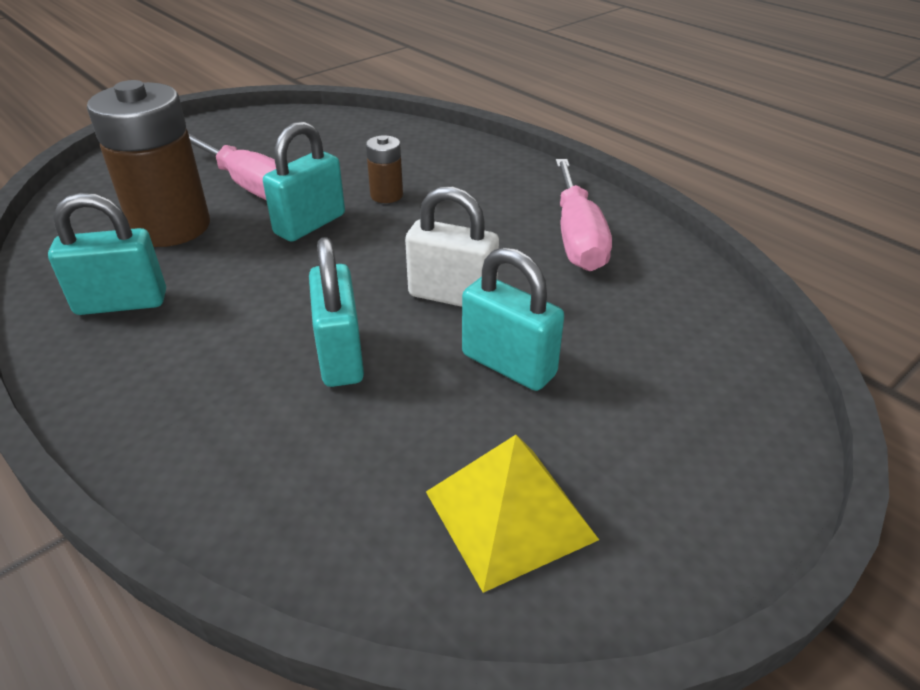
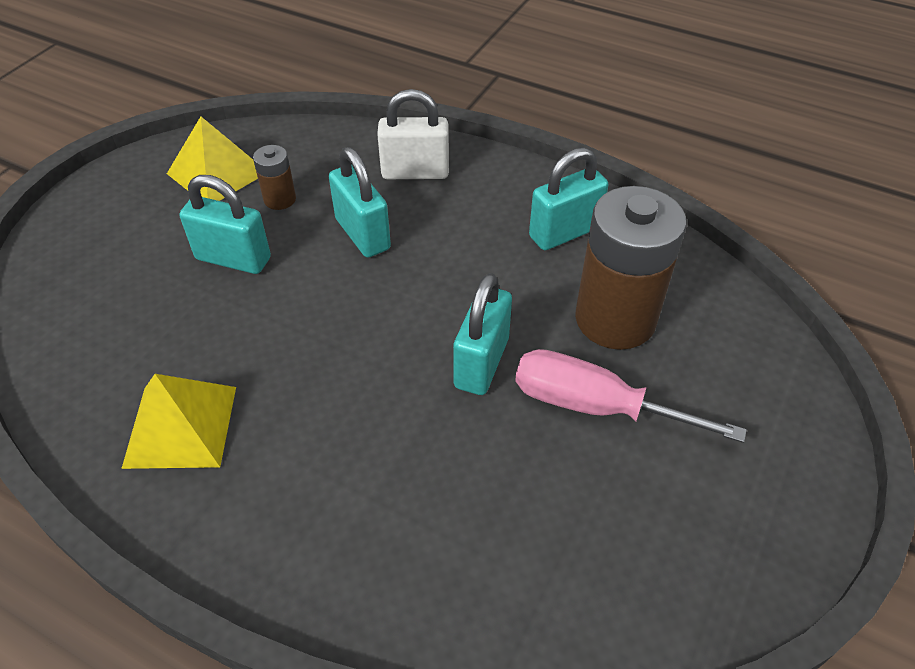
camera: 160 degrees right, 10 degrees up
(386, 195) = (426, 438): brown battery -> brown battery (280, 199)
(452, 296) = (296, 310): white padlock -> white padlock (415, 172)
(577, 237) = (181, 426): pink screwdriver -> yellow pyramid

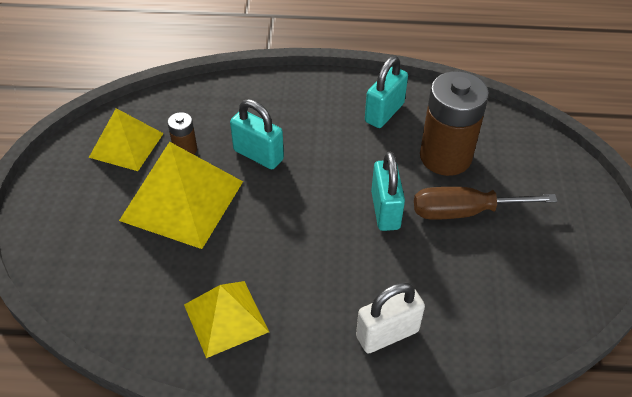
camera: 25 degrees left, 0 degrees up
(233, 259) = (182, 200): turquoise padlock -> yellow pyramid
(415, 172) = (265, 102): white padlock -> white padlock (387, 334)
(595, 406) = (464, 212): pink screwdriver -> brown screwdriver

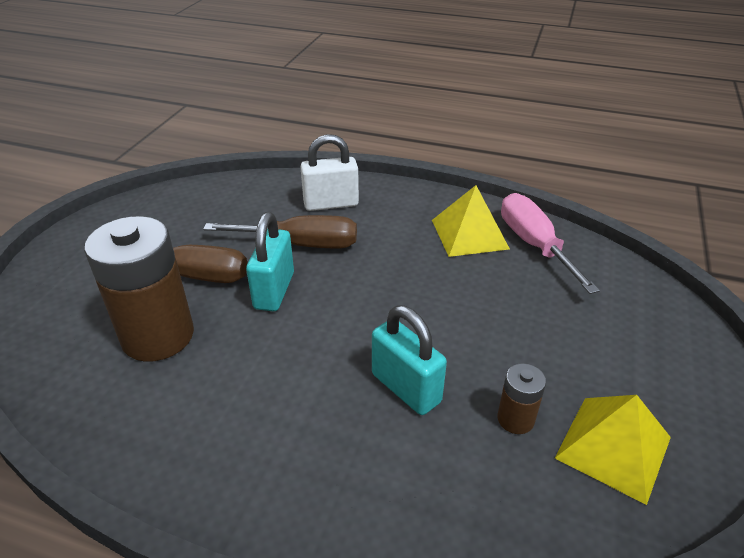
camera: 165 degrees left, 10 degrees down
(158, 316) = (534, 245): none -> pink screwdriver
(182, 200) = (516, 345): yellow pyramid -> none
(384, 113) = (188, 420): turquoise padlock -> none
(389, 266) = (301, 244): none -> brown screwdriver

